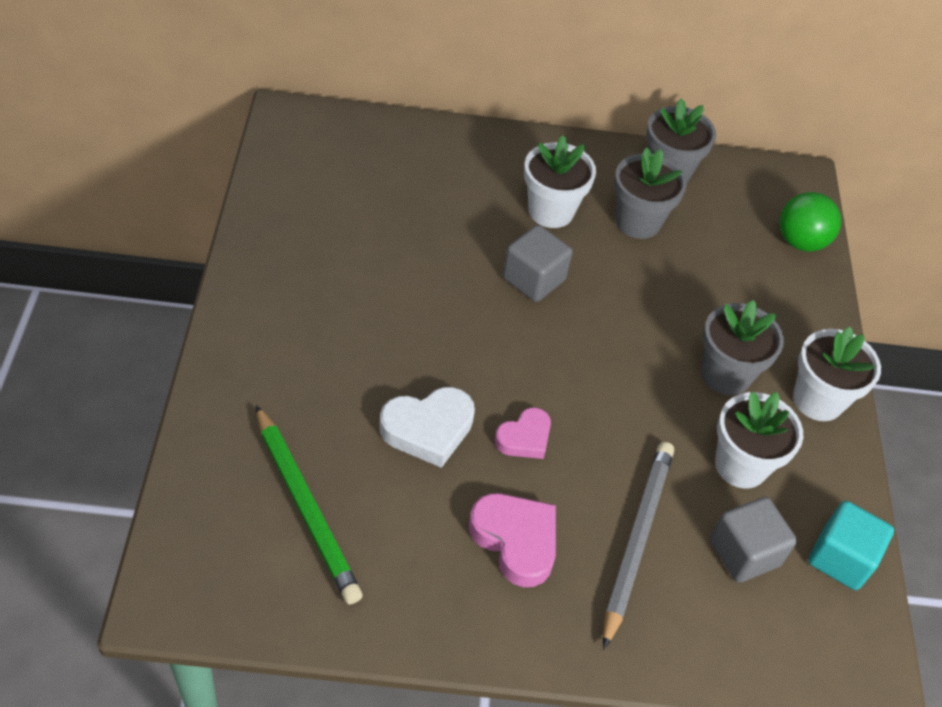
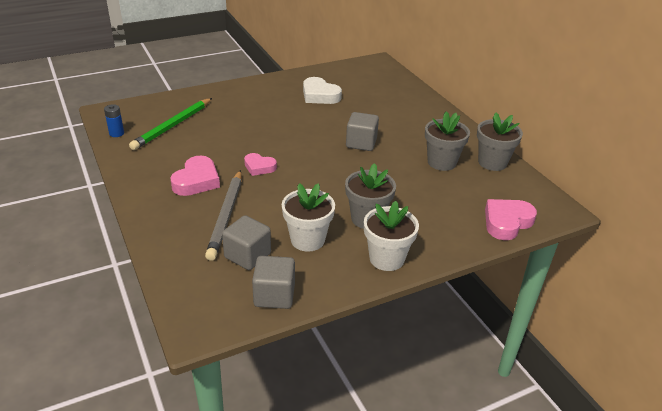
camera: 65 degrees right, 15 degrees down
(271, 610) = (116, 133): none -> blue battery
(428, 429) = (240, 141): white heart -> white heart (319, 95)
(551, 211) = (413, 136): white flower pot -> none
(636, 540) = (226, 216): grey pencil -> grey pencil turned 105 degrees clockwise
(800, 242) = (507, 222): green ball -> pink heart
(840, 558) = (274, 295): turquoise cube -> grey cube

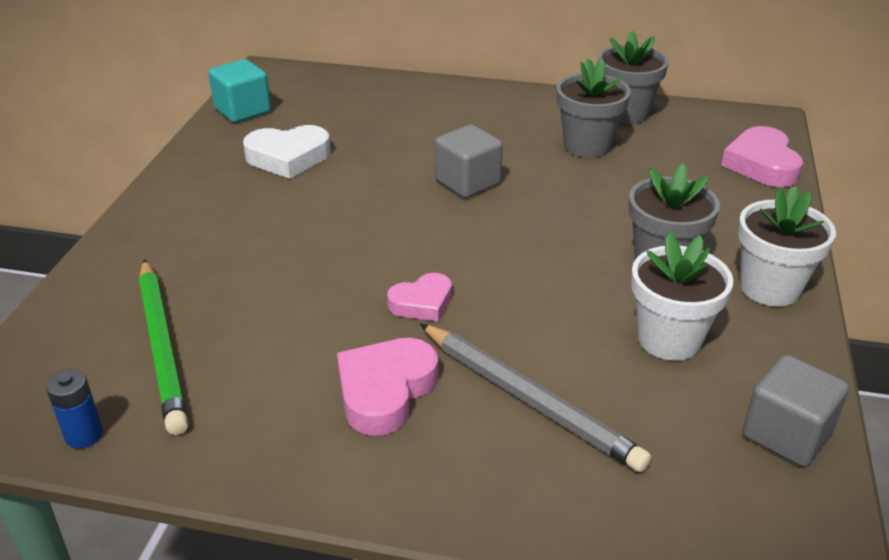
camera: 50 degrees left, 0 degrees up
(197, 181) = (385, 391): pink heart -> pink heart turned 120 degrees counterclockwise
(247, 255) = (661, 420): grey cube -> none
(339, 70) = (243, 110): none -> turquoise cube

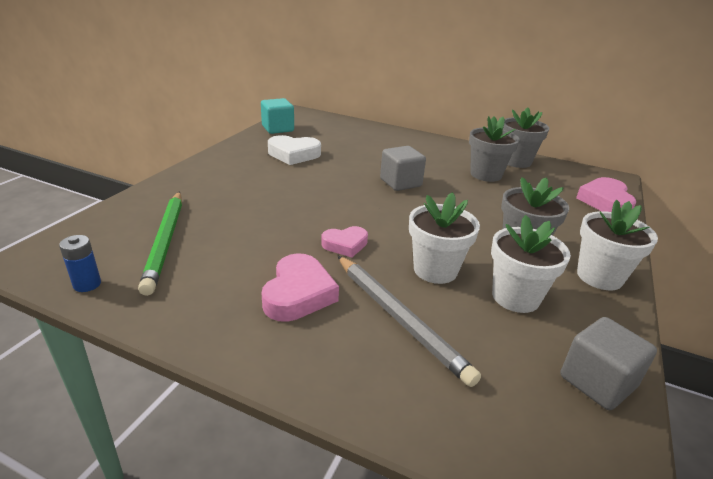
camera: 10 degrees right, 5 degrees down
(385, 391) = (298, 294): pink heart -> pink heart turned 150 degrees clockwise
(556, 319) = (435, 270): none -> white flower pot

